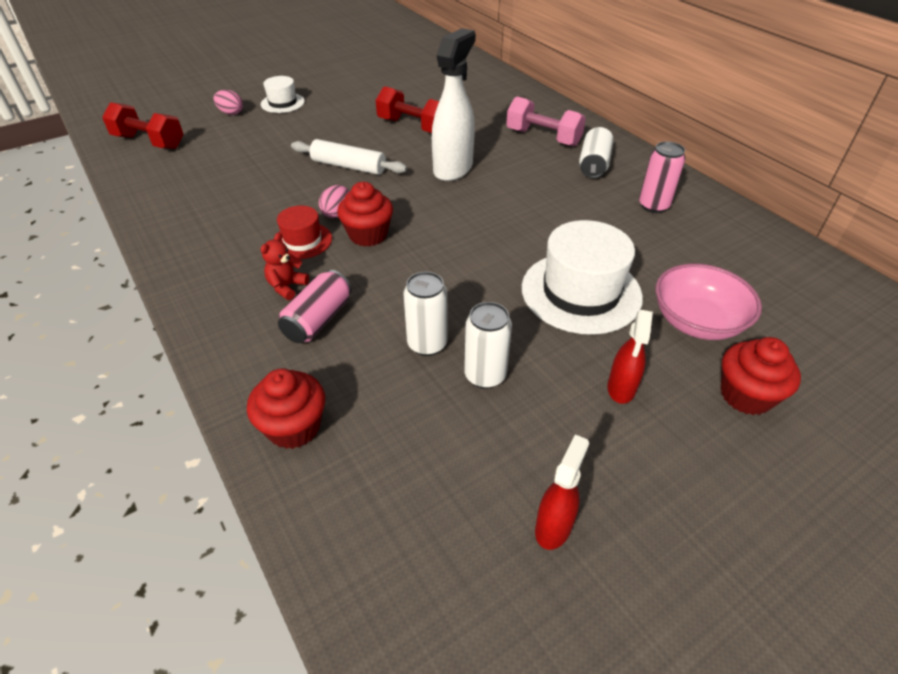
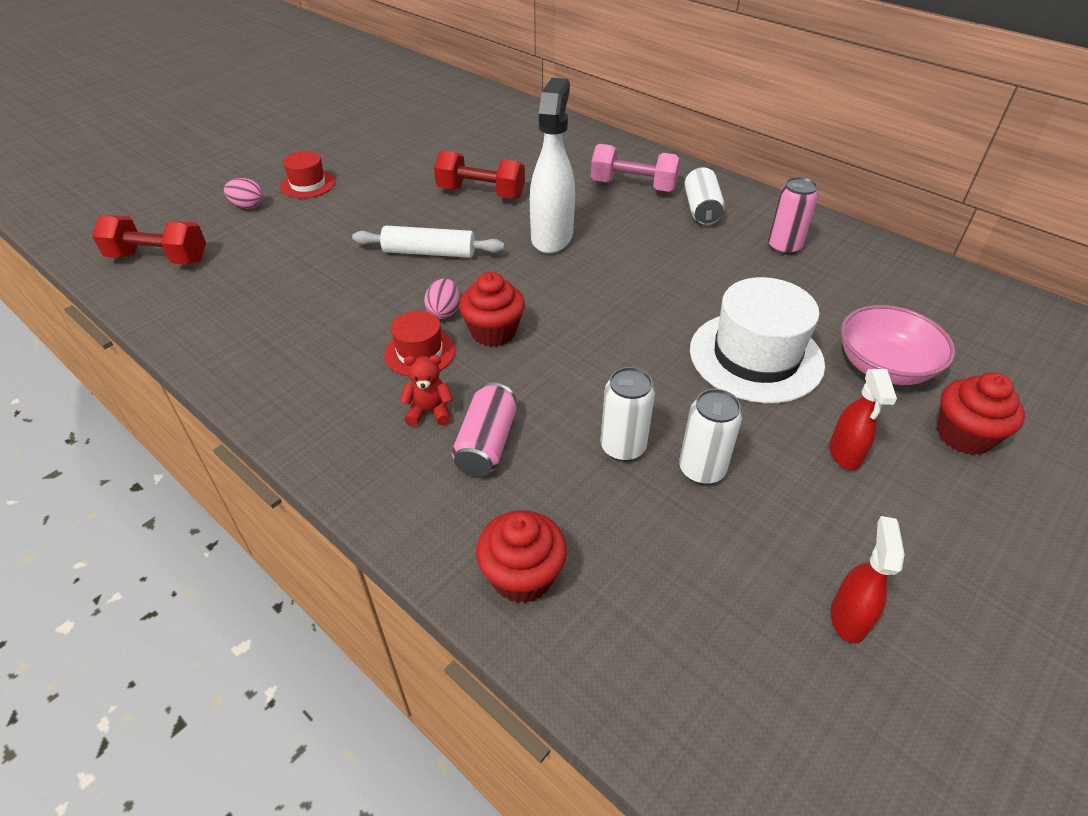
camera: 15 degrees left, 0 degrees up
(282, 103) = (308, 184): white hat -> red hat
(287, 287) = (429, 411): red teddy bear -> red teddy bear turned 75 degrees clockwise

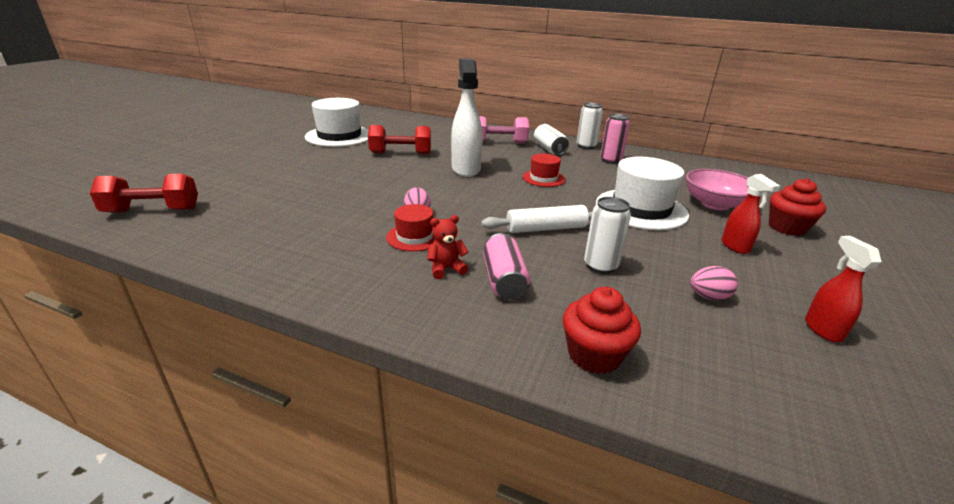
camera: 20 degrees left, 15 degrees down
(248, 206) = (221, 174): pink egg -> pink egg (708, 297)
(308, 184) = (265, 160): red hat -> red hat (543, 178)
(417, 146) = (339, 136): none -> white hat
(429, 252) = (384, 185): white rolling pin -> white rolling pin (546, 229)
(493, 332) = (461, 219): red cupcake -> none
(701, 470) = (661, 269): white can -> white can (586, 146)

